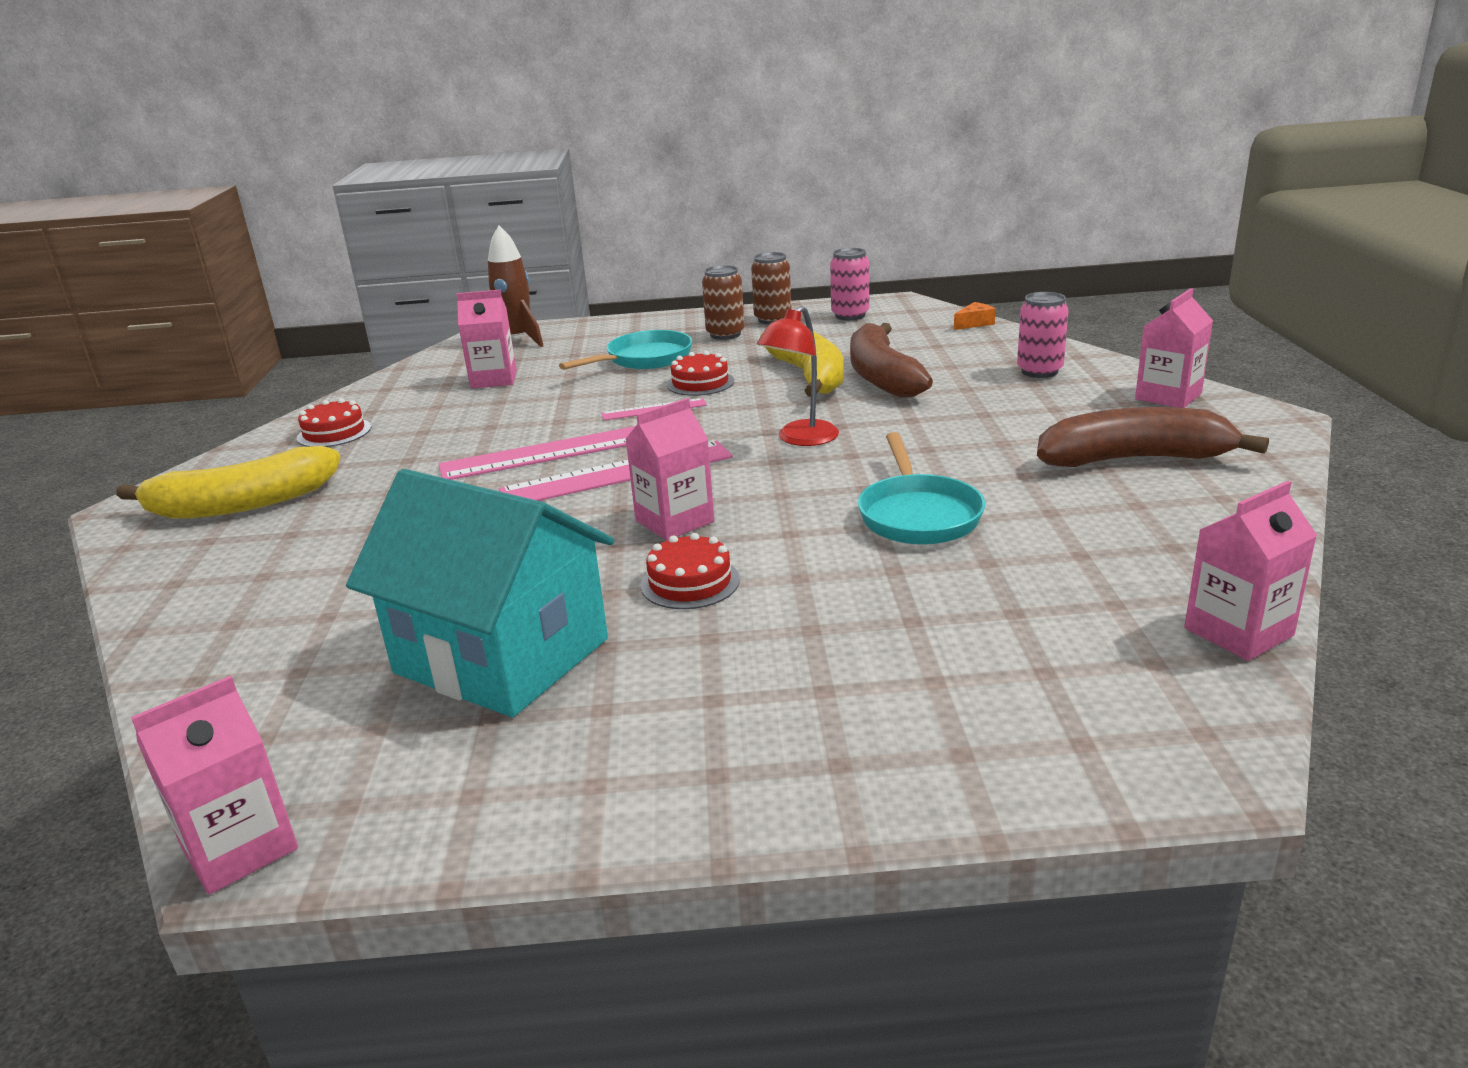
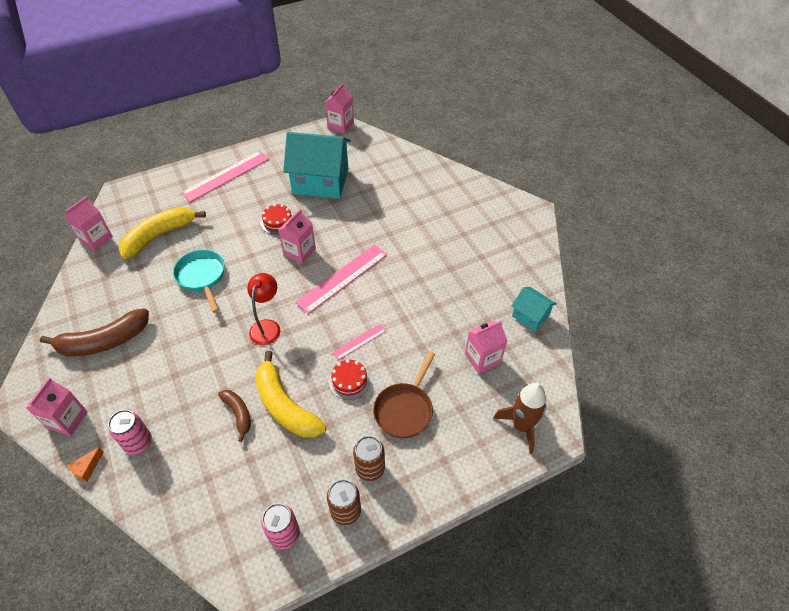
camera: 155 degrees right, 25 degrees up
(242, 504) = (489, 223): yellow banana -> yellow banana (159, 236)
(334, 432) = (514, 282): red cake -> none
(370, 402) = (530, 316): none -> turquoise house
(552, 452) = (385, 288): pink ruler -> pink ruler (226, 176)
(644, 359) = (405, 409): turquoise pan -> brown pan
(882, 376) = (238, 414): brown banana -> brown banana, size x0.55
(974, 323) = (180, 534): orange cheese -> orange cheese (87, 468)

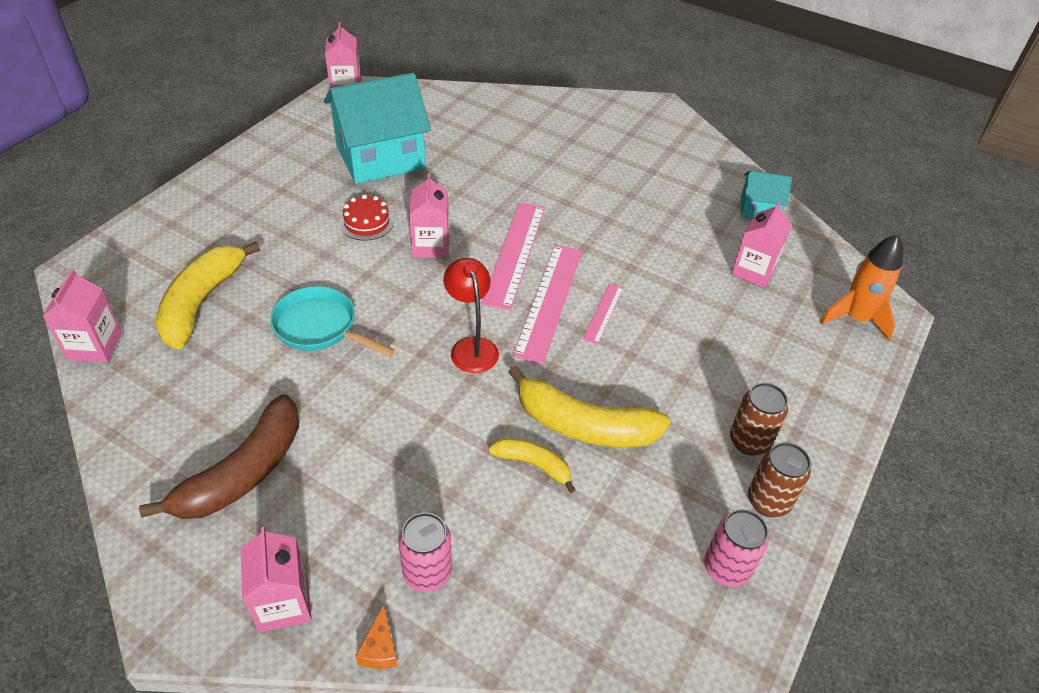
camera: 35 degrees left, 5 degrees down
(226, 176) = (236, 194): pink ruler -> pink ruler (549, 301)
(238, 414) = (533, 464): brown banana -> yellow banana
(349, 381) = (633, 360): red cake -> none
(405, 409) = (725, 360): brown pan -> none
(522, 426) = (855, 318): brown rocket -> orange rocket

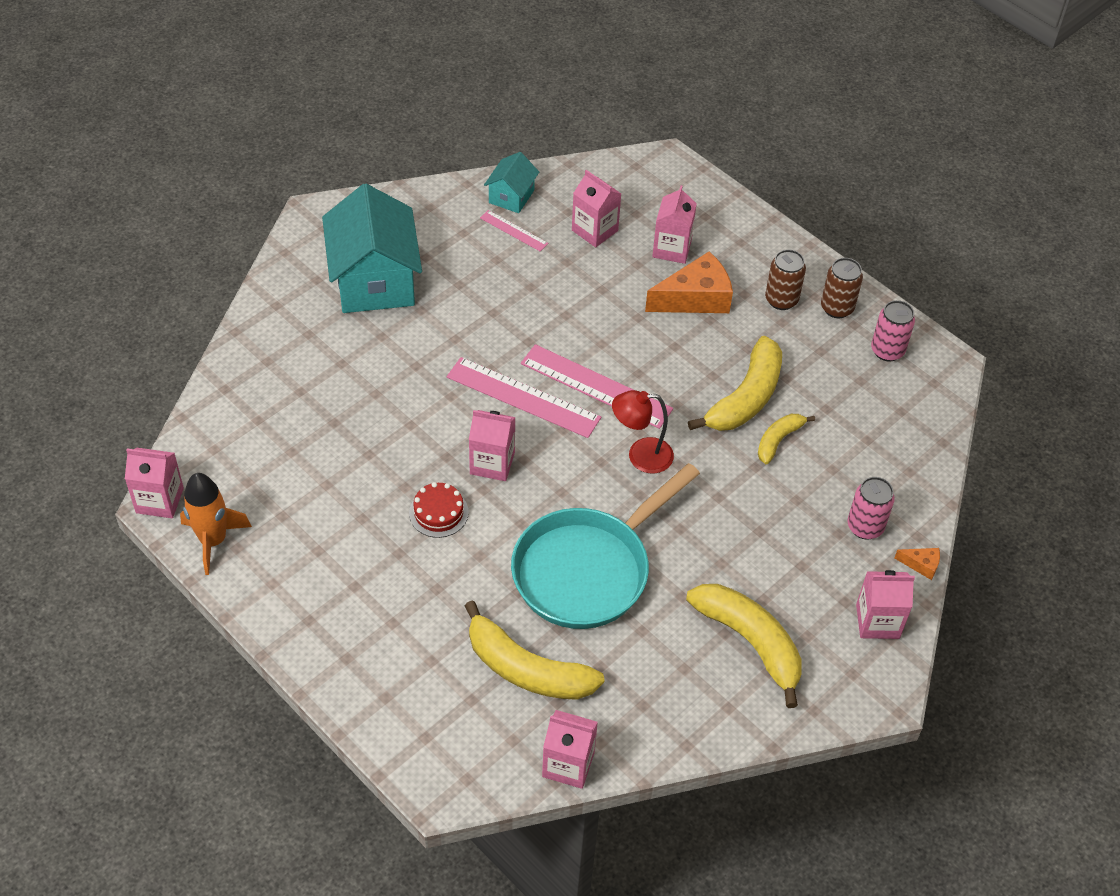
camera: 75 degrees left, 5 degrees up
(243, 472) = (750, 642): brown banana -> yellow banana
(320, 327) = (587, 570): turquoise pan -> turquoise pan, size x1.66
(380, 157) = (324, 484): turquoise house -> turquoise house (374, 281)
(603, 313) = (621, 351): pink ruler -> pink ruler (514, 230)
(707, 362) = (695, 298): none -> orange cheese
(766, 333) = (672, 249): none -> pink carton
(855, 318) = (668, 186): orange rocket -> orange rocket (213, 541)

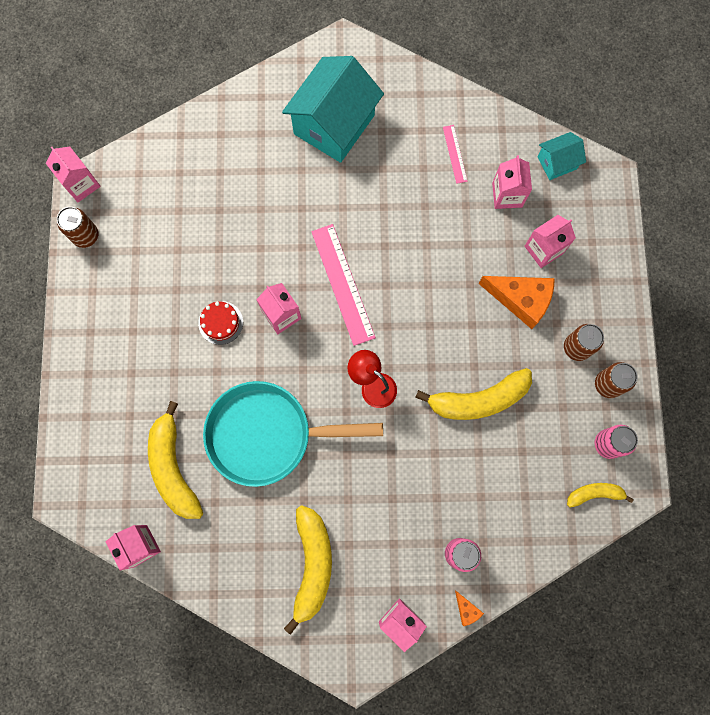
camera: 45 degrees right, 25 degrees up
(213, 541) = (86, 236): orange rocket -> brown can
(511, 196) = (479, 125): turquoise house -> turquoise house (557, 163)
(596, 386) = (393, 313): pink ruler -> none
(778, 440) = (468, 447): yellow banana -> yellow banana (594, 494)

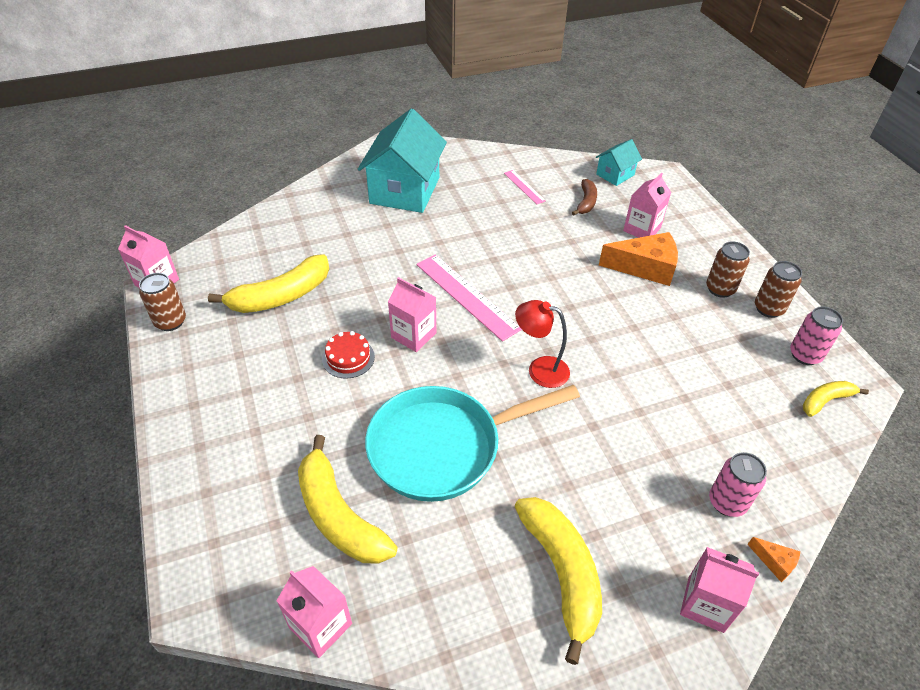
camera: 20 degrees left, 30 degrees down
(478, 400) = (655, 353): yellow banana -> yellow banana (281, 296)
(507, 195) = (586, 202): pink carton -> brown banana

